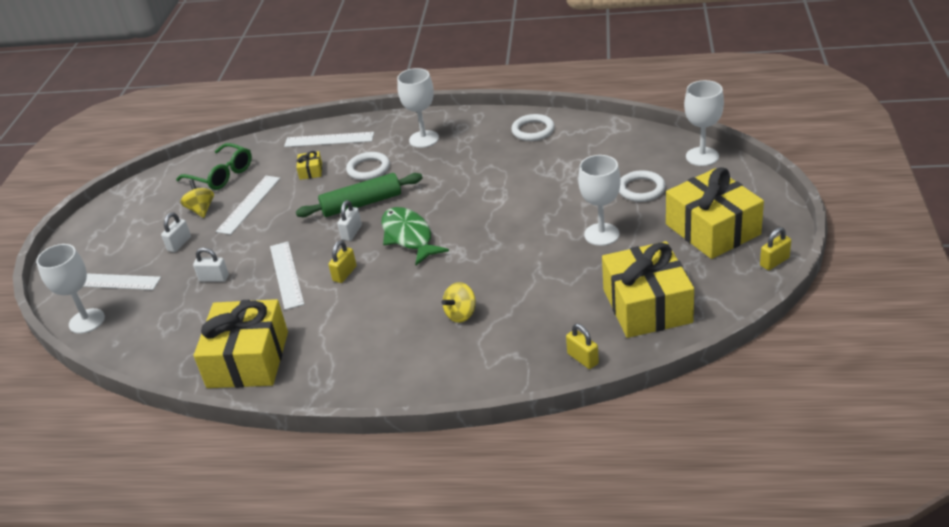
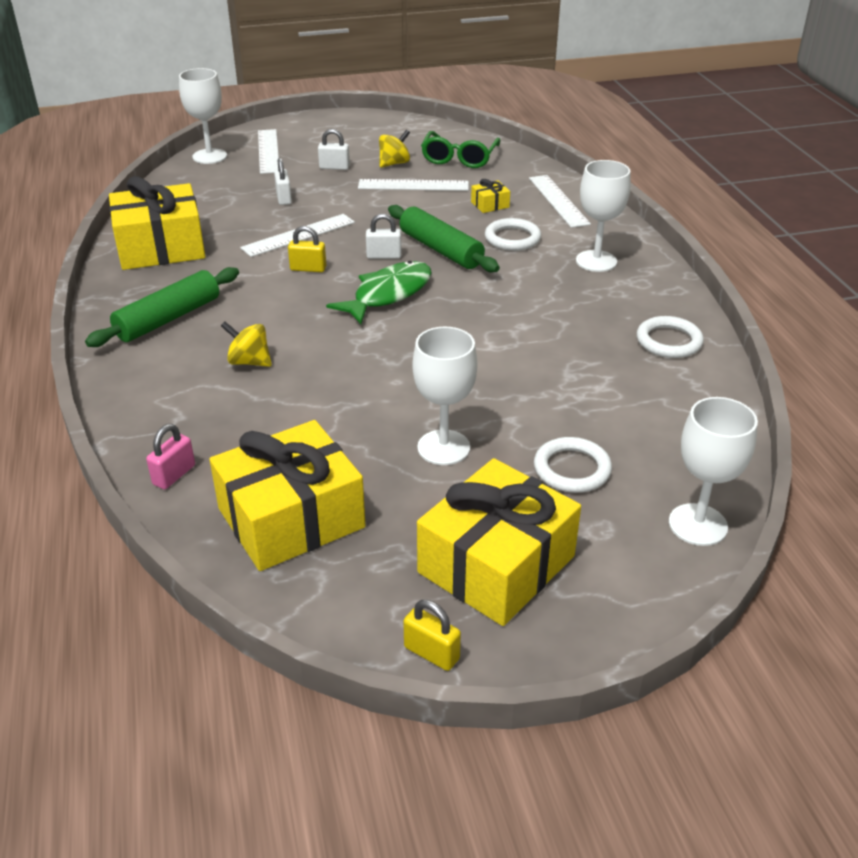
camera: 65 degrees right, 0 degrees up
(373, 357) = (168, 318): none -> green rolling pin
(582, 359) = (174, 475): yellow padlock -> pink padlock

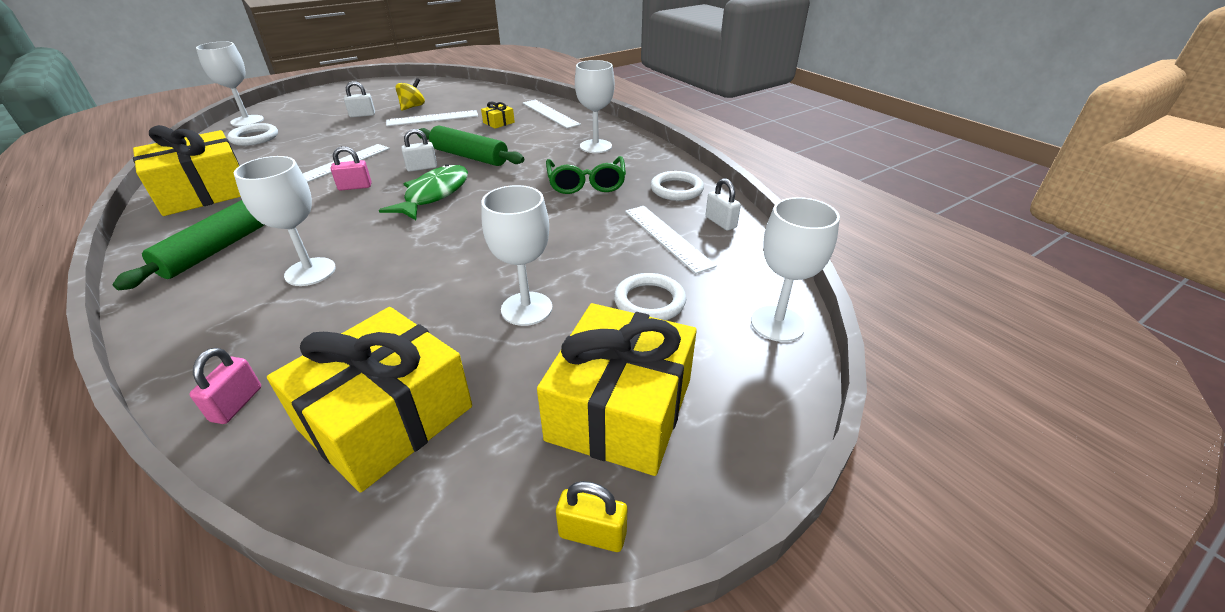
camera: 20 degrees left, 0 degrees up
(249, 362) = (310, 272): yellow spinning top -> white goblet
(268, 151) = (301, 111): white ruler -> white ruler (667, 237)
(284, 198) = (321, 140): white padlock -> white padlock (720, 222)
(308, 268) = (355, 187): yellow padlock -> pink padlock
(459, 158) = (464, 98): green glasses -> green glasses (586, 183)
(512, 238) = (525, 141): white ring -> white ring (254, 138)

